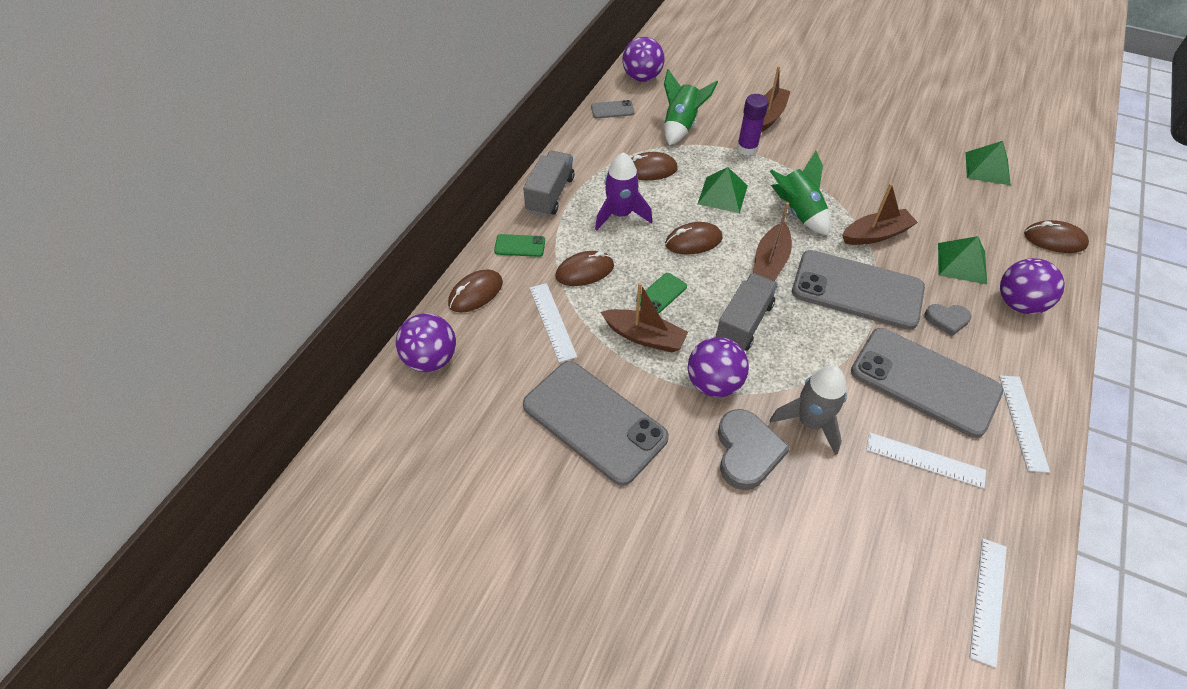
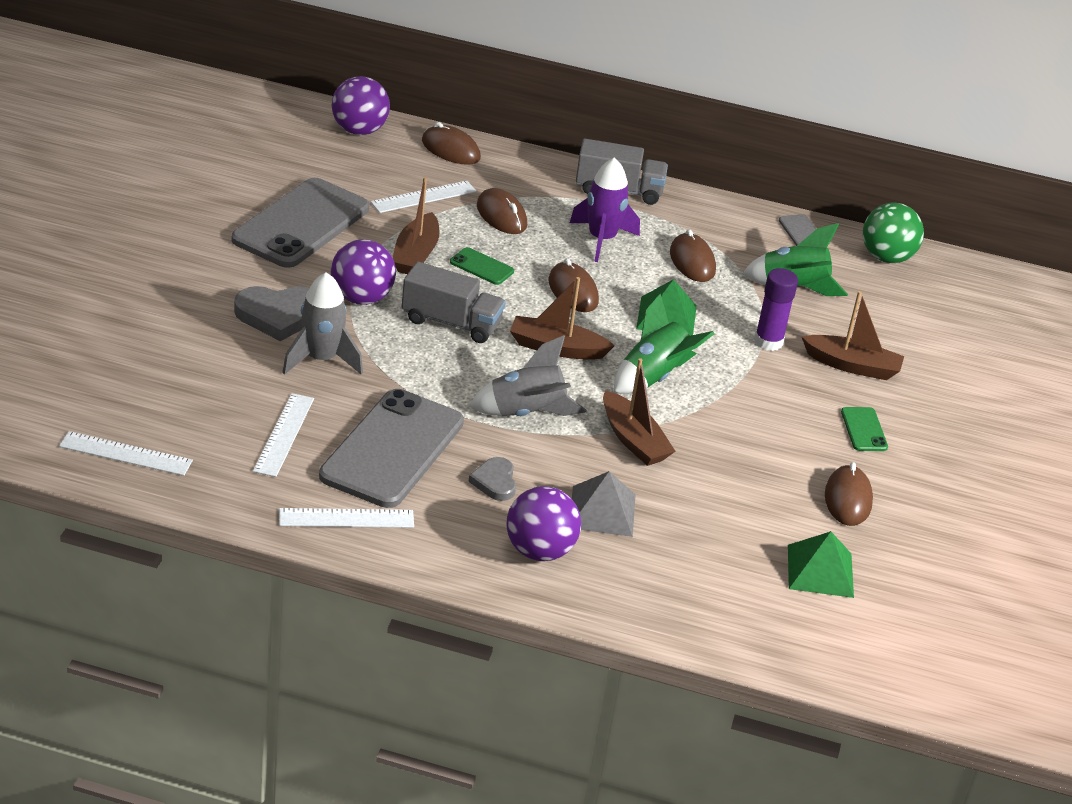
camera: 75 degrees right, 15 degrees down
(520, 246) = (528, 173): green phone -> green phone (864, 430)
(642, 78) = (886, 257): purple ball -> green ball
(857, 290) = (526, 413): grey phone -> grey rocket
(962, 263) = (602, 511): green pyramid -> grey pyramid
(1054, 240) = (678, 612): brown mouse -> brown mouse (848, 499)

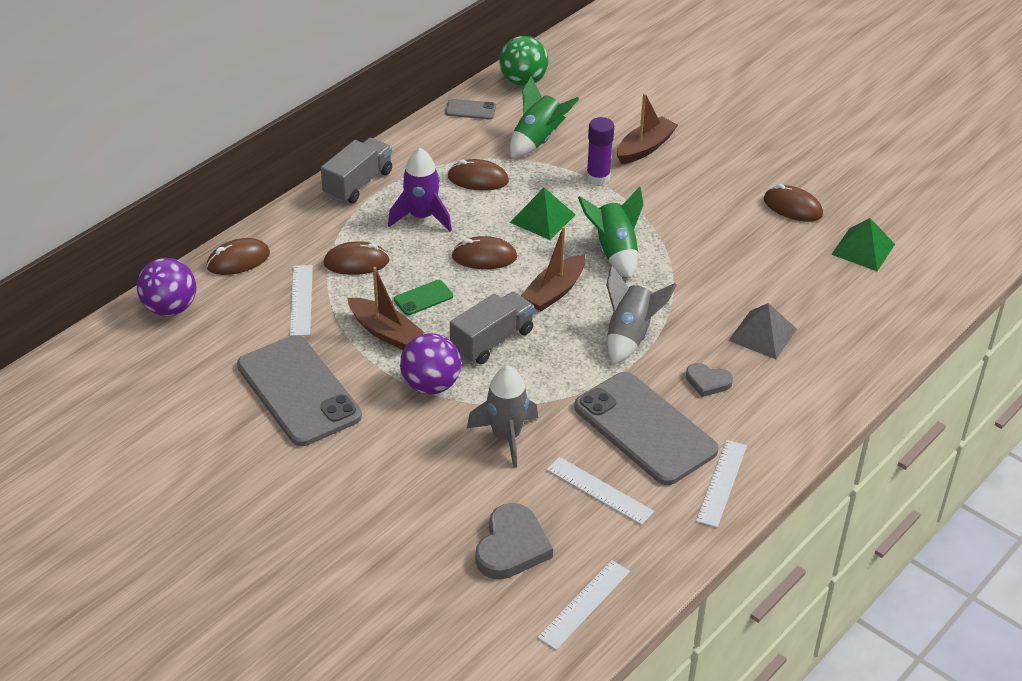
camera: 60 degrees left, 5 degrees up
(278, 315) = (430, 446): grey heart -> grey heart (512, 546)
(539, 551) = (797, 383): purple ball -> none
(633, 440) = (686, 289): brown boat -> none
(864, 430) = (720, 170): green phone -> none

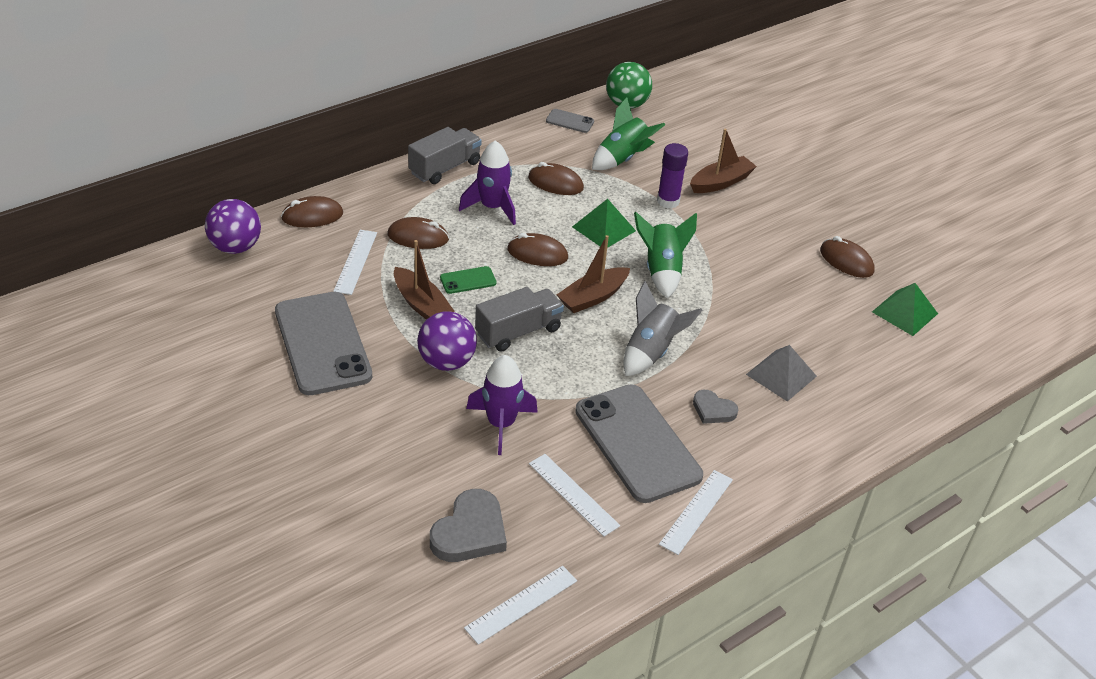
camera: 10 degrees right, 0 degrees up
(506, 436) = (501, 424): grey rocket -> purple rocket

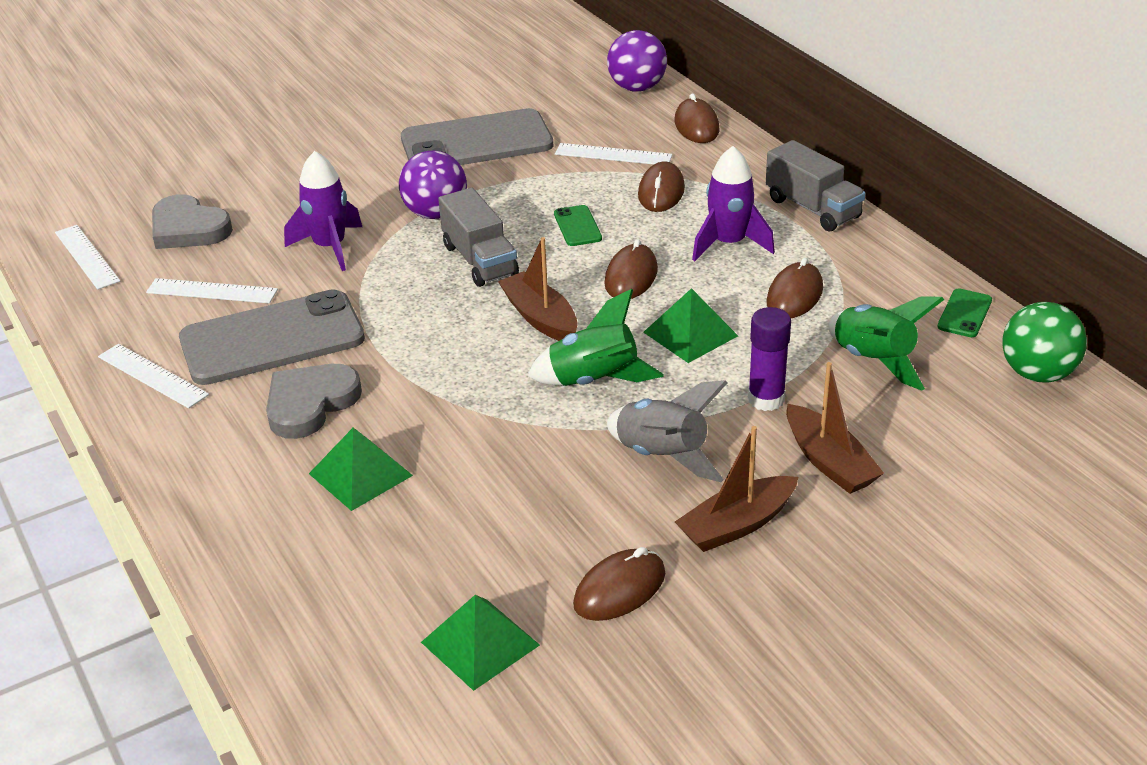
camera: 100 degrees right, 5 degrees down
(421, 305) = (534, 197): brown boat -> brown boat (737, 525)
(570, 121) = (964, 314): grey phone -> green phone
(573, 494) = (212, 291): white ruler -> white ruler turned 45 degrees clockwise
(651, 352) = (427, 360): grey rocket -> grey rocket (662, 456)
(713, 410) = (310, 404): grey heart -> grey heart, size x1.70
(781, 375) = (360, 474): grey pyramid -> green pyramid

